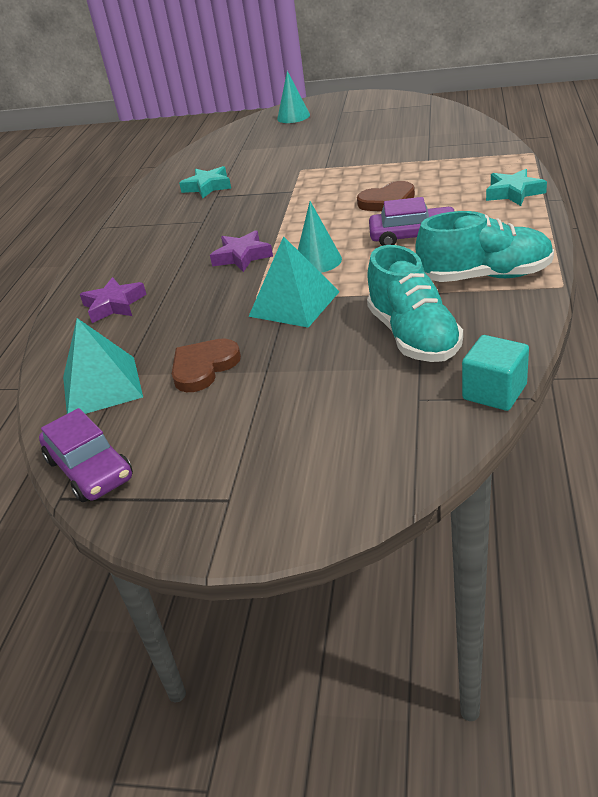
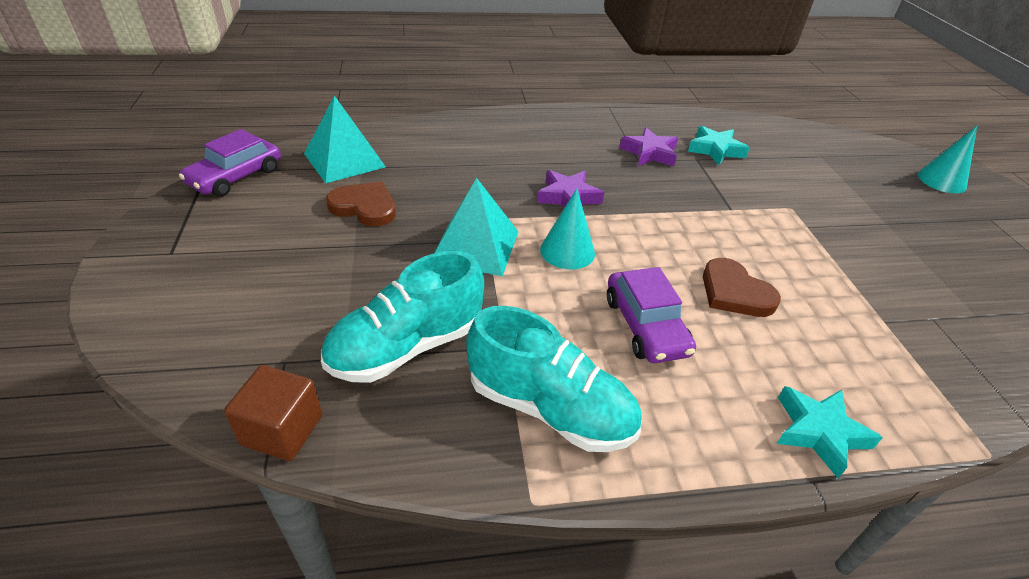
camera: 65 degrees right, 5 degrees up
(114, 305) = (470, 141): purple star -> purple star (649, 153)
(485, 276) = (550, 408): turquoise shoe -> turquoise shoe turned 45 degrees counterclockwise
(494, 392) = (282, 430): turquoise cube -> brown cube

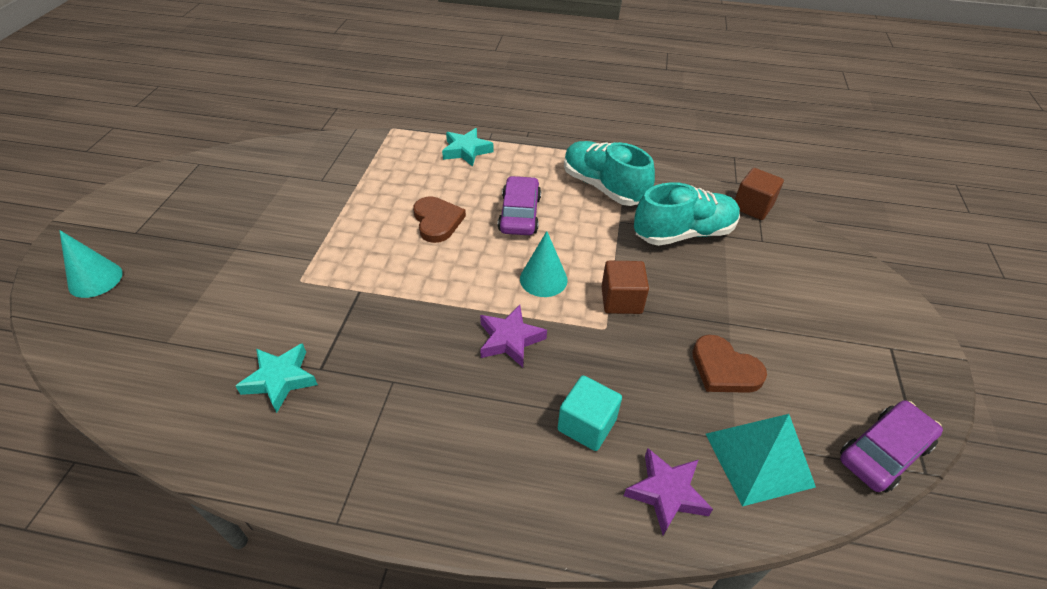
camera: 160 degrees left, 5 degrees up
(475, 246) = (621, 300): turquoise pyramid -> brown cube
(479, 159) = (587, 425): none -> turquoise cube
(649, 153) = (368, 391): purple star -> purple star (666, 493)

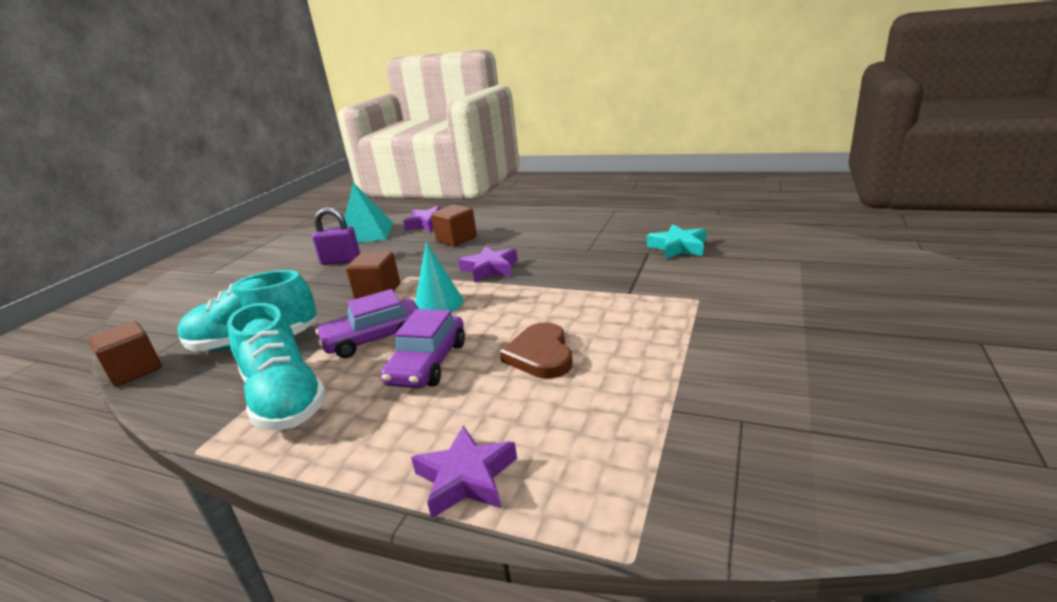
camera: 165 degrees left, 20 degrees down
(95, 279) = (951, 296): turquoise cone -> none
(466, 151) = (466, 478): turquoise star -> purple star
(587, 425) = (456, 239): turquoise cube -> brown cube
(724, 369) = (341, 261): brown heart -> purple padlock
(884, 452) = (293, 237): purple car -> purple car (374, 338)

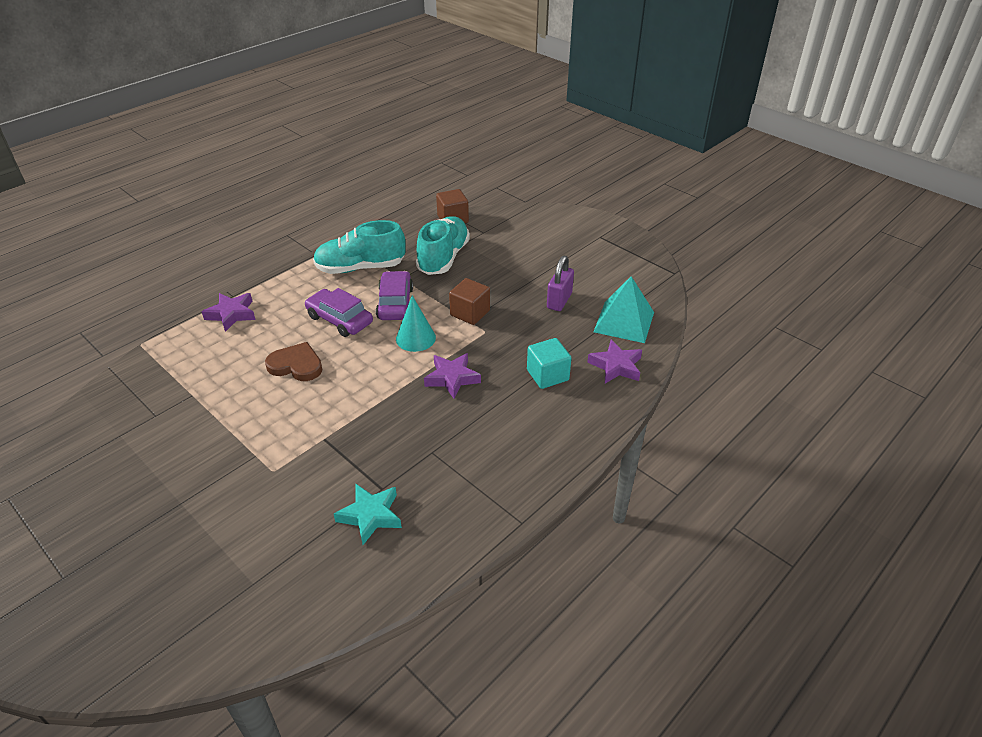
camera: 110 degrees right, 15 degrees up
(456, 239) = (547, 375): brown cube -> turquoise cube

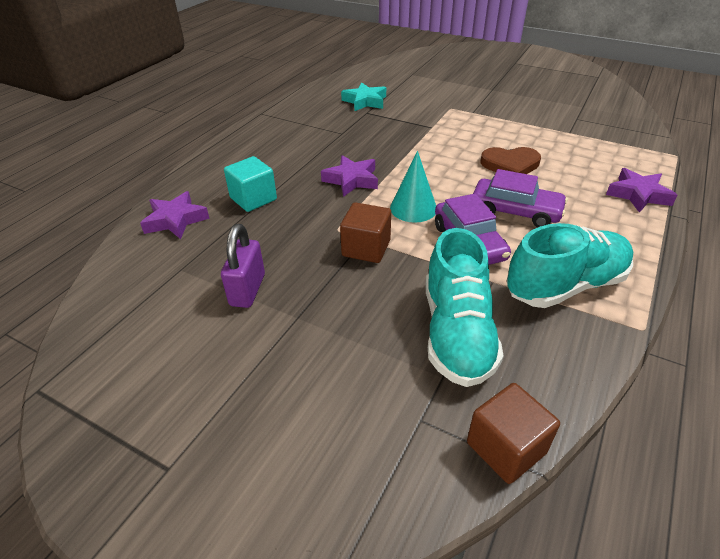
camera: 165 degrees right, 0 degrees up
(624, 322) = (154, 276): turquoise pyramid -> none

